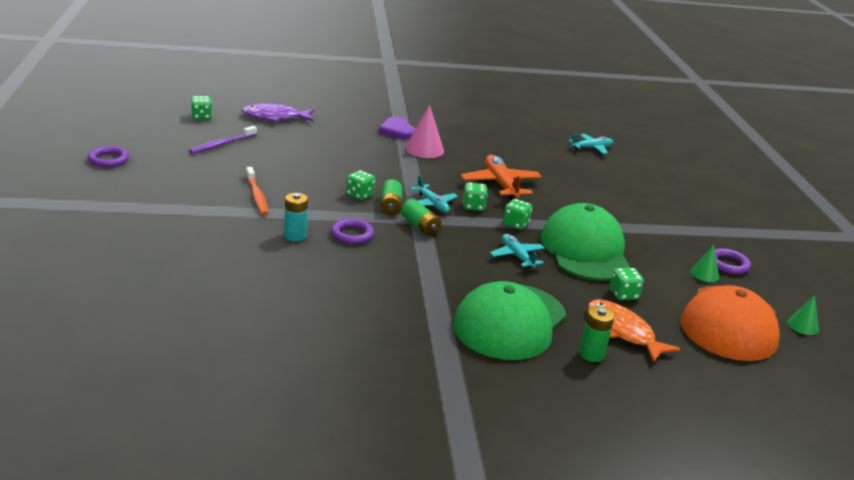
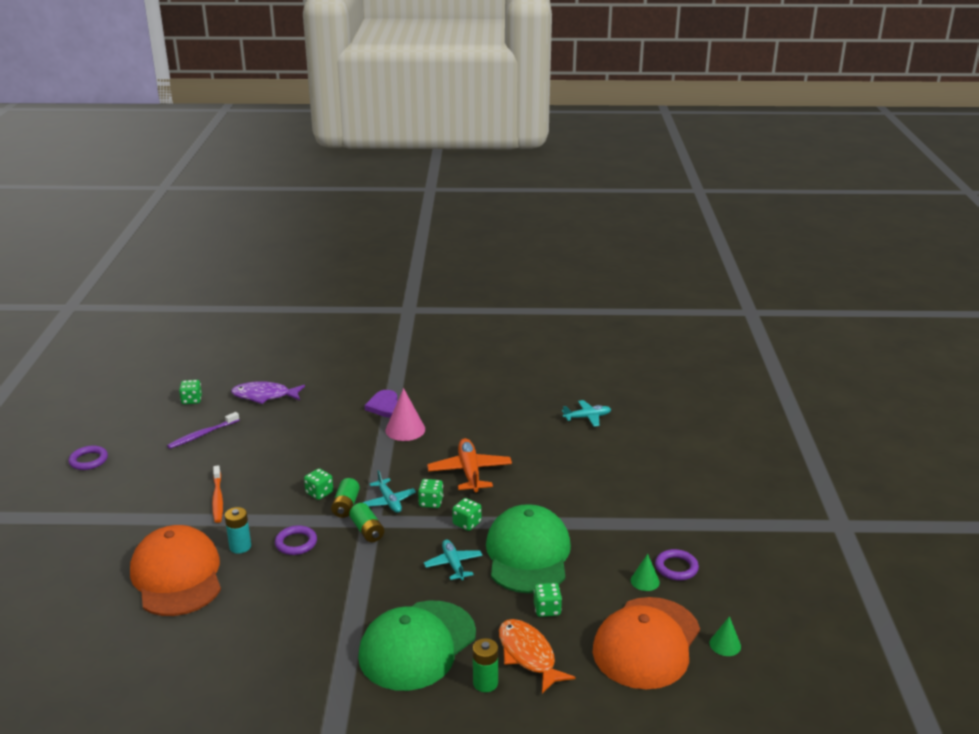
camera: 10 degrees right, 0 degrees up
(237, 258) = (177, 576): none -> orange cap

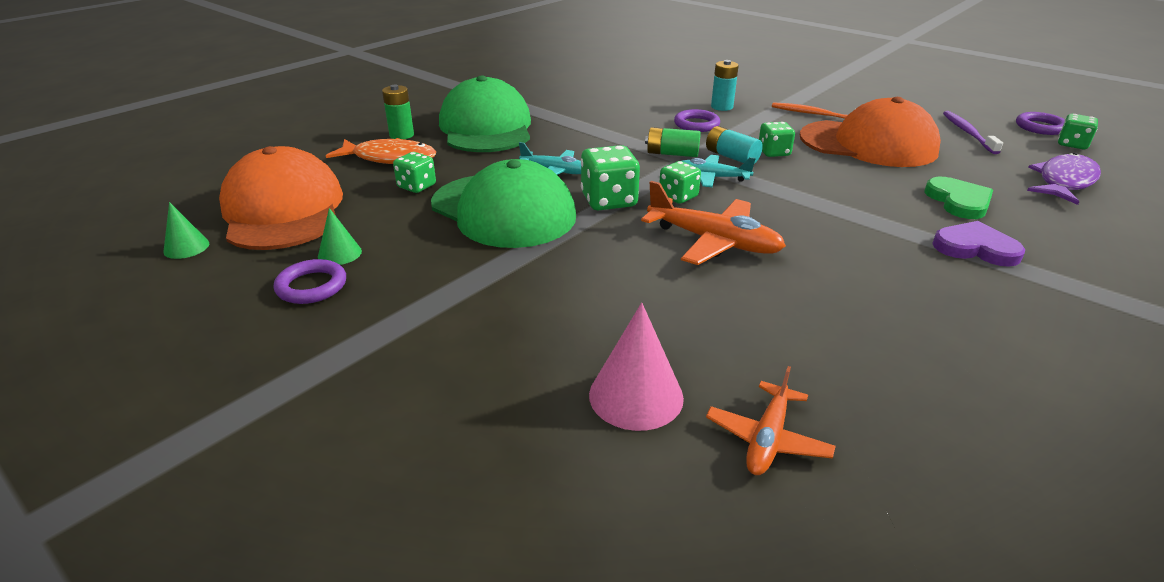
camera: 130 degrees right, 5 degrees up
(88, 460) = (947, 88): purple ring -> purple ring (1040, 127)
(177, 576) = (711, 84): orange cap -> orange cap (868, 144)
(330, 419) = (958, 201): none -> green heart
(346, 506) = (731, 157): green battery -> turquoise battery
(405, 429) = (883, 239): pink cone -> pink cone (636, 396)
(467, 523) = (609, 200): green dice -> green dice, size x1.57
(587, 417) = (767, 439): turquoise plane -> orange plane

